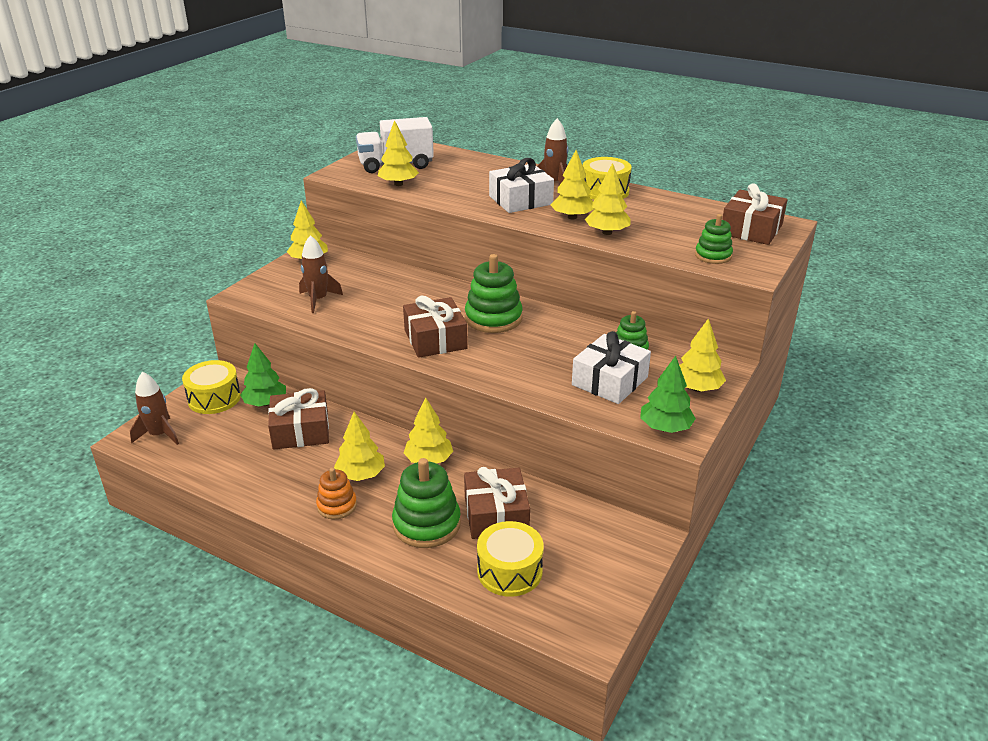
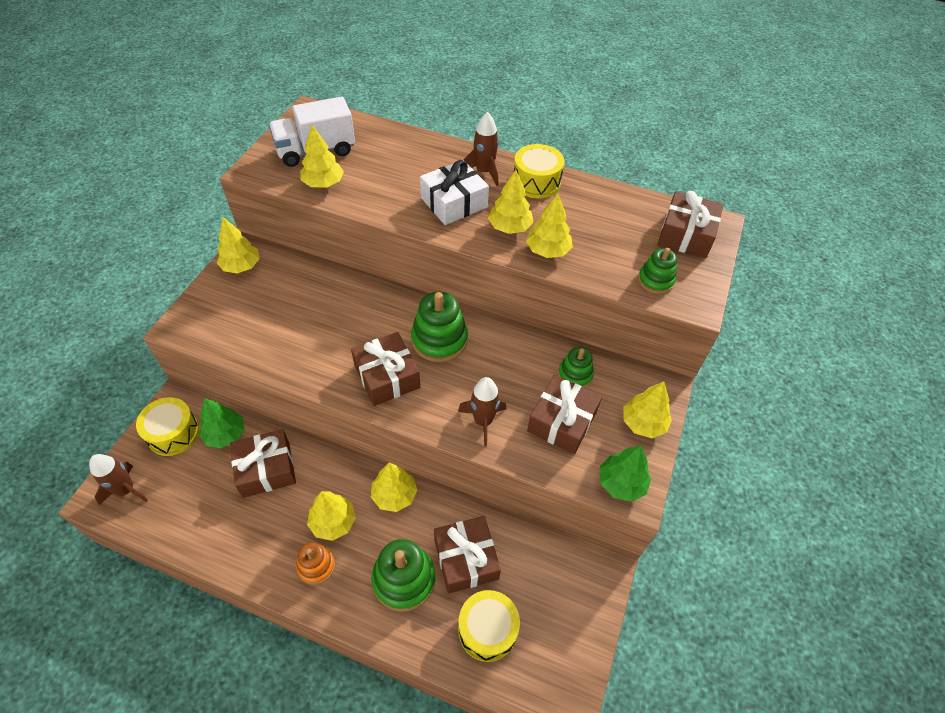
camera: 10 degrees left, 20 degrees up
(318, 300) = (260, 327): brown rocket -> brown rocket (483, 421)
(609, 381) = (562, 421): white gift -> brown gift

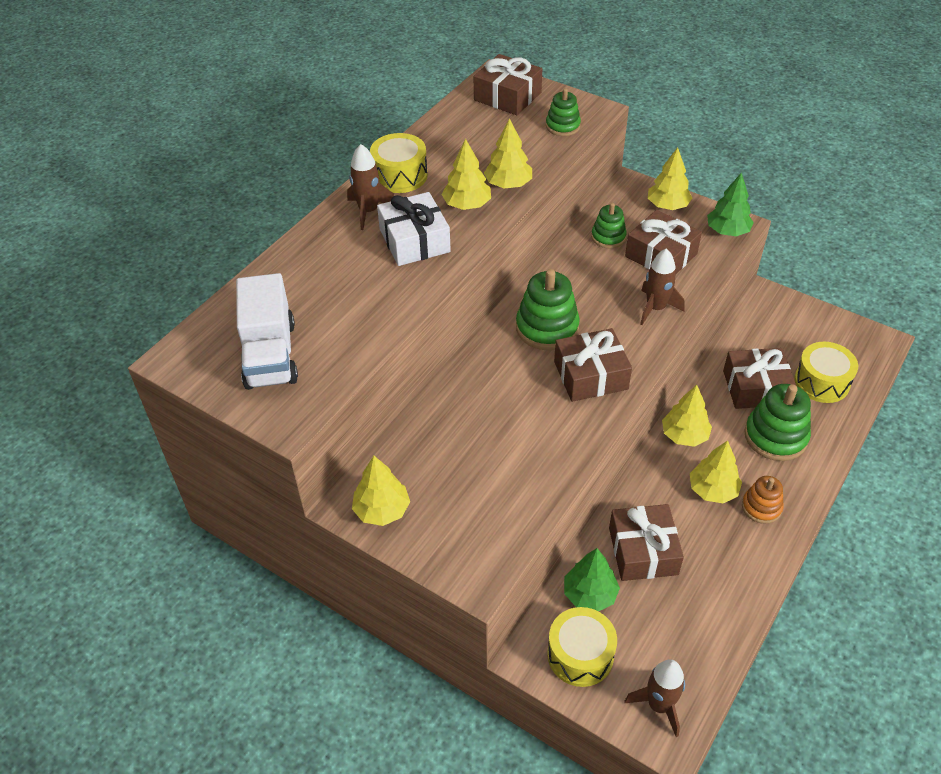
camera: 75 degrees left, 5 degrees down
(323, 183) = (342, 350): yellow tree -> none

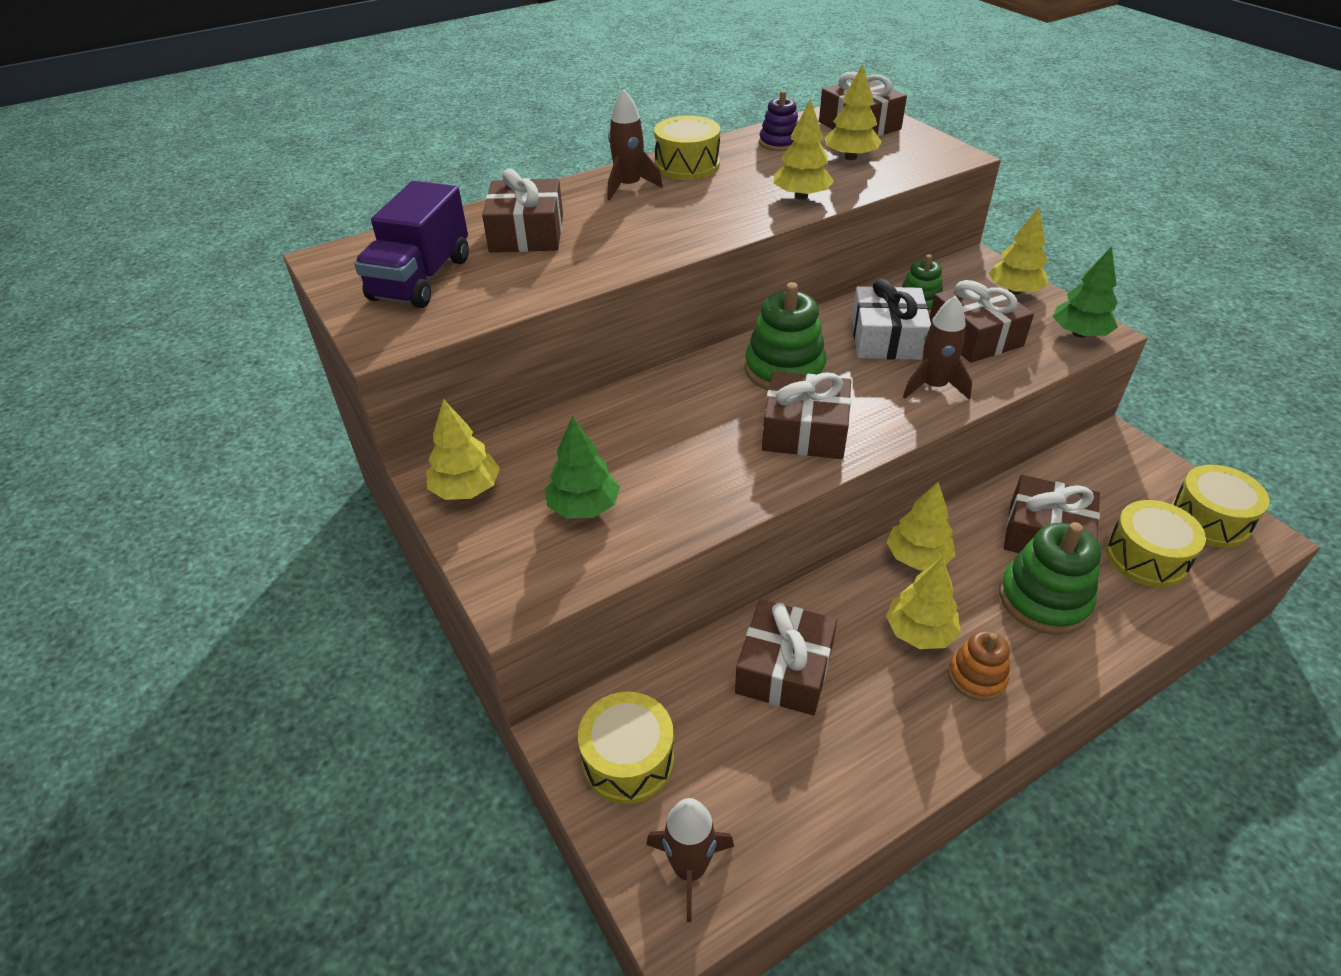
camera: 25 degrees right, 5 degrees down
(270, 355) = (421, 279): white truck -> purple truck
(321, 283) = (527, 233): none -> brown gift
(414, 241) = (656, 221): white gift -> white gift (887, 338)
(457, 131) = (779, 143): none -> purple stacking toy
(467, 205) = (739, 203): yellow tree -> yellow tree (850, 157)
(563, 126) = (905, 161): green stacking toy -> none
(590, 594) = (685, 693): green tree -> green tree (583, 507)
(846, 340) = (1209, 520): none -> yellow drum

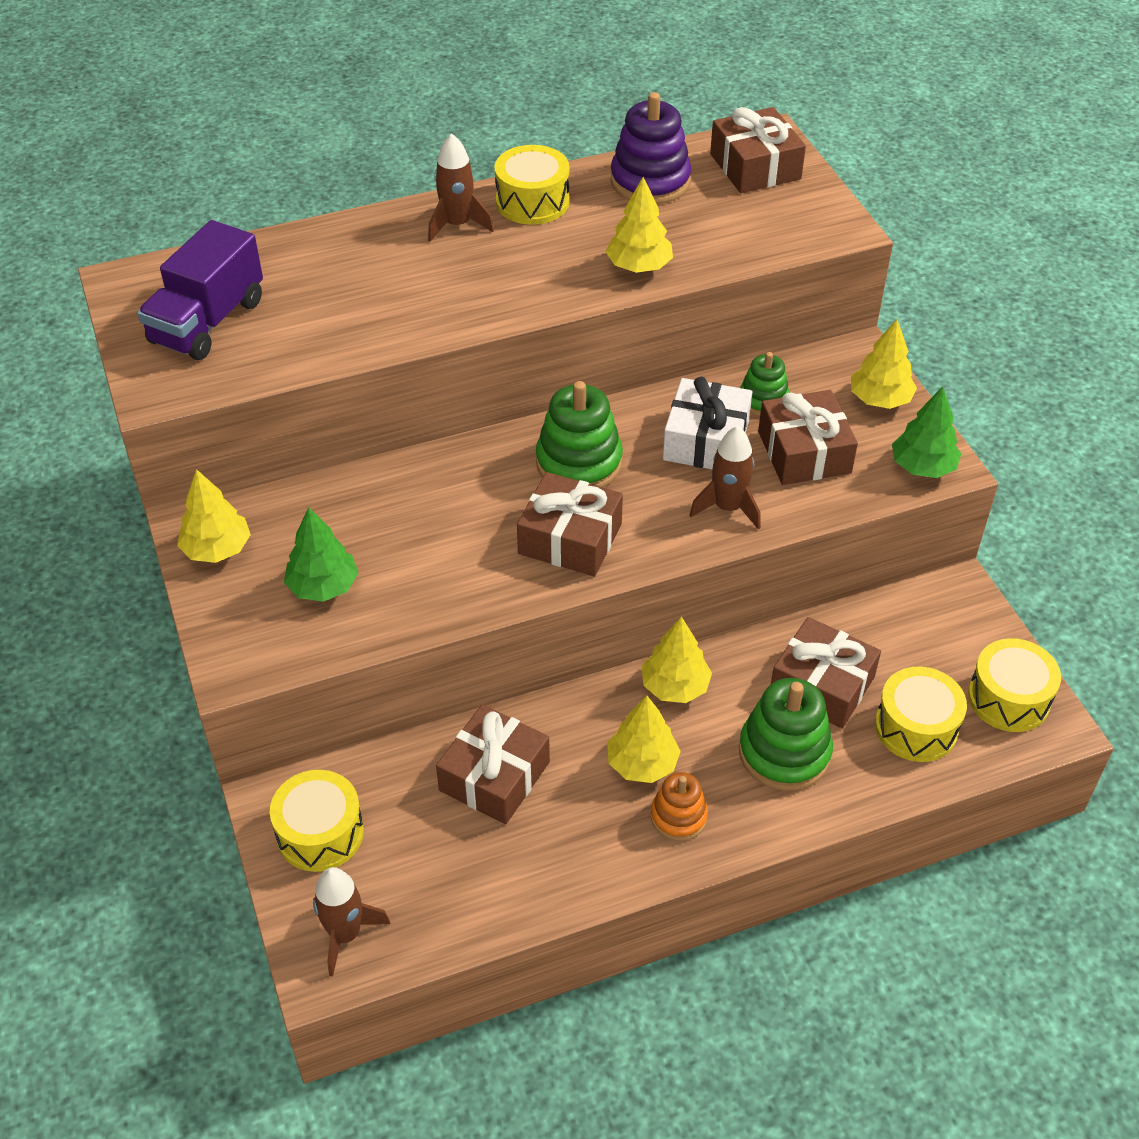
camera: 10 degrees right, 5 degrees up
(527, 233) = (329, 276): brown gift -> none
(779, 143) = (650, 181): purple stacking toy -> purple stacking toy, size x1.67
(850, 157) = (720, 216): yellow tree -> none

